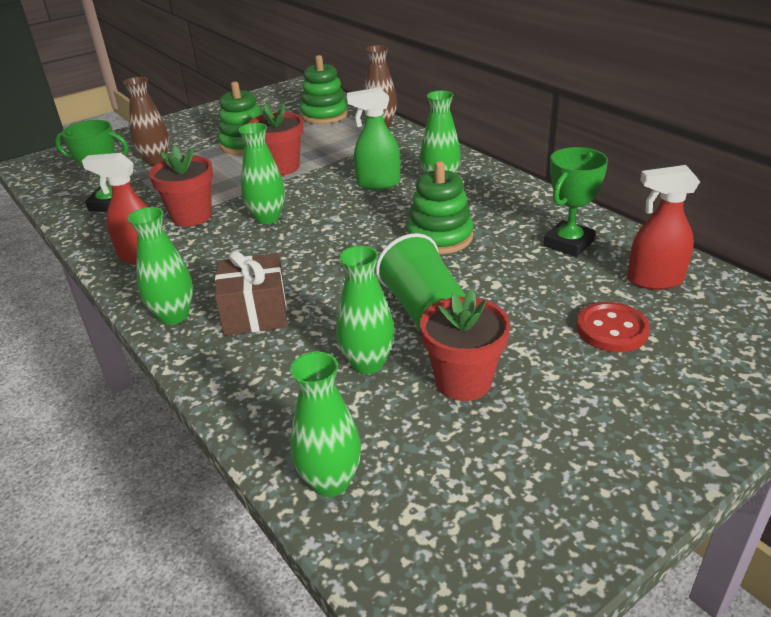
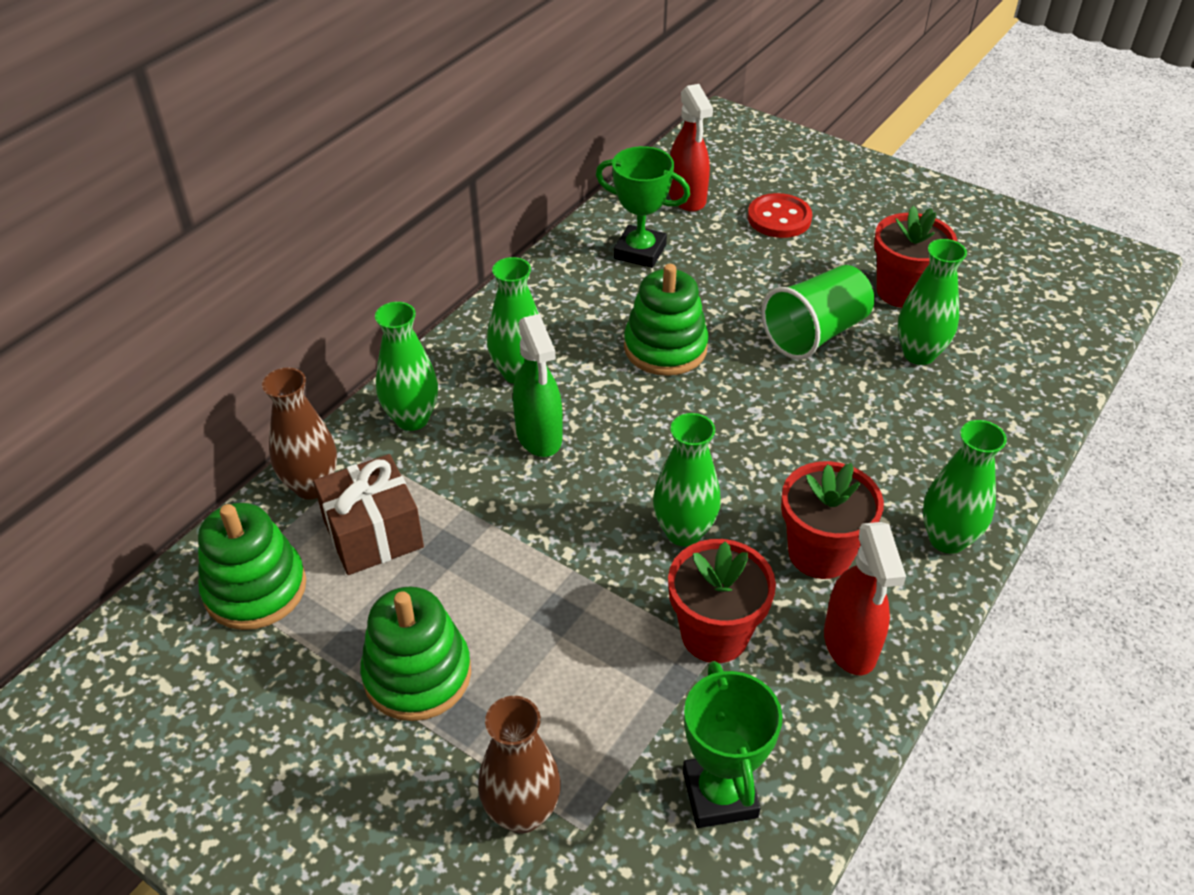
camera: 110 degrees left, 10 degrees up
(255, 313) = (897, 464): brown gift -> brown gift (373, 533)
(281, 167) = (509, 576): red flower pot -> red flower pot (820, 553)
(330, 482) = (1064, 341): green vase -> green vase (412, 418)

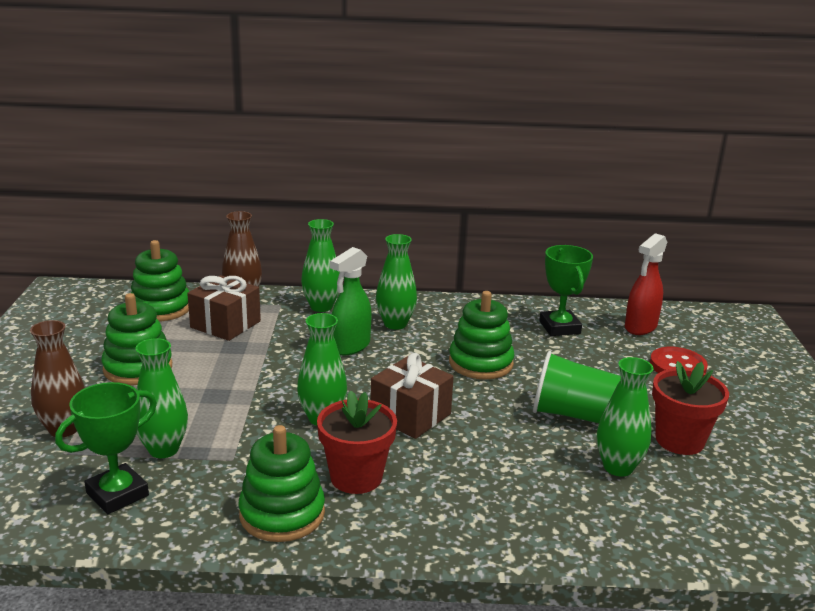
camera: 55 degrees right, 20 degrees down
(714, 634) = (245, 455): red flower pot -> none
(730, 454) = (410, 415): none -> brown gift
(850, 645) = (282, 514): red spray bottle -> green stacking toy
(947, 539) = (429, 533): green vase -> green vase (163, 449)

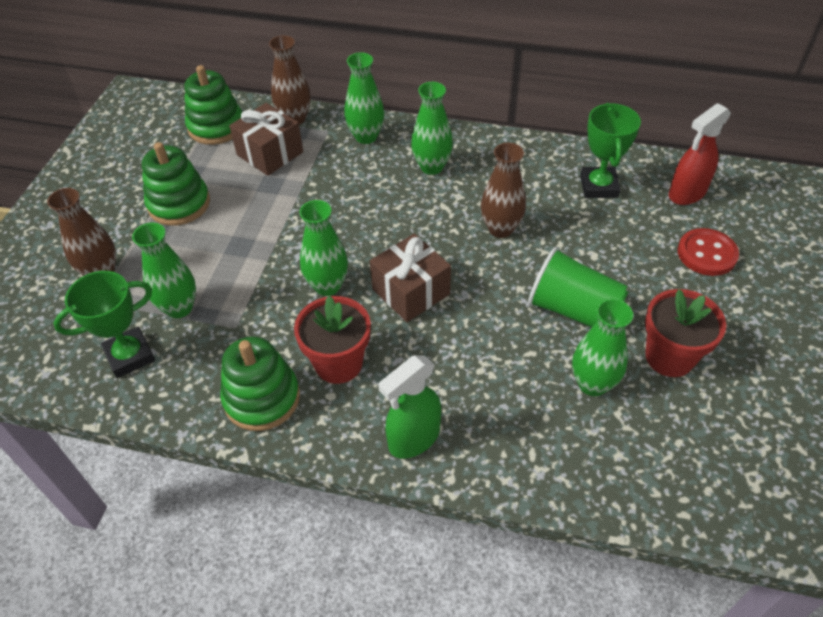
camera: 15 degrees right, 25 degrees up
(350, 346) = (379, 194): green spray bottle -> green spray bottle (413, 438)
(480, 363) = (500, 229): green stacking toy -> brown vase

